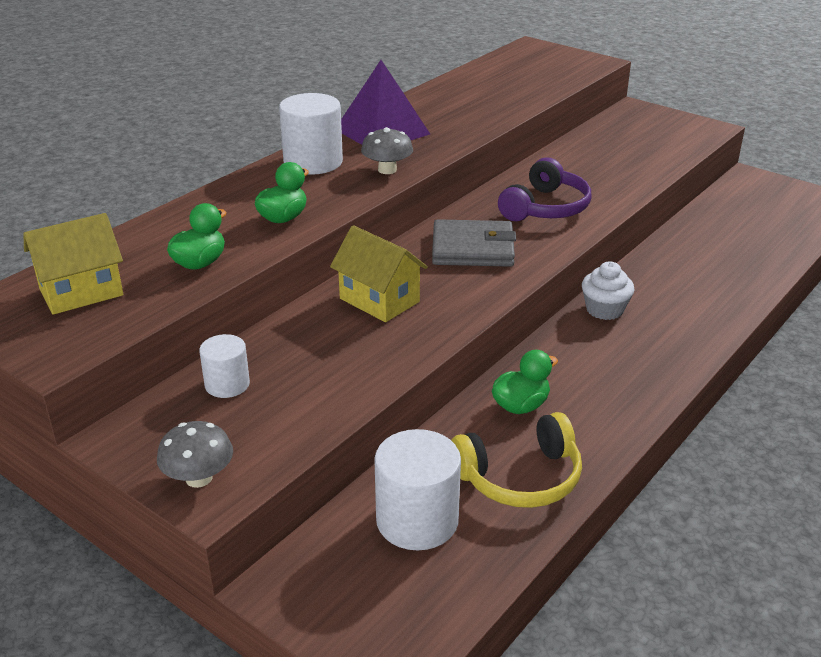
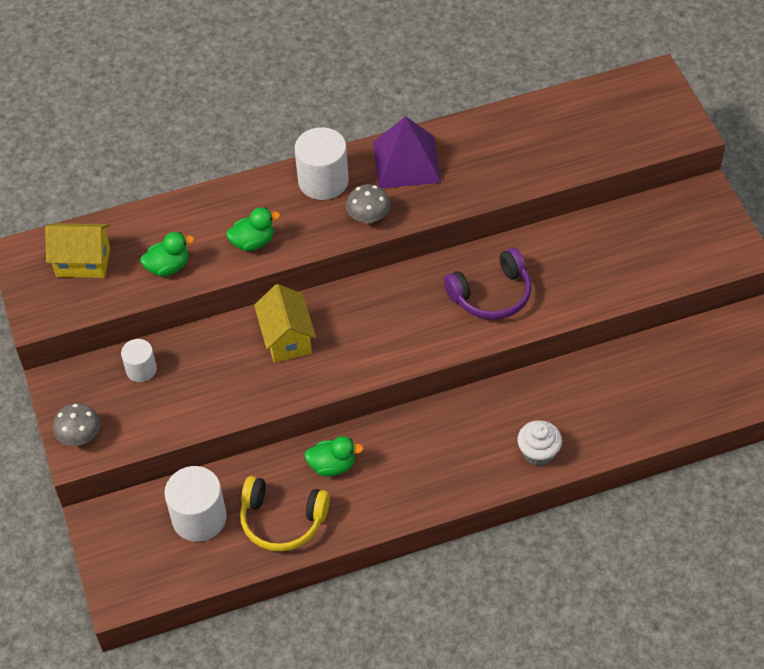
camera: 35 degrees right, 20 degrees up
(473, 248) = (395, 316): grey wallet -> none
(604, 310) = (472, 409): white cupcake -> white cupcake (538, 452)

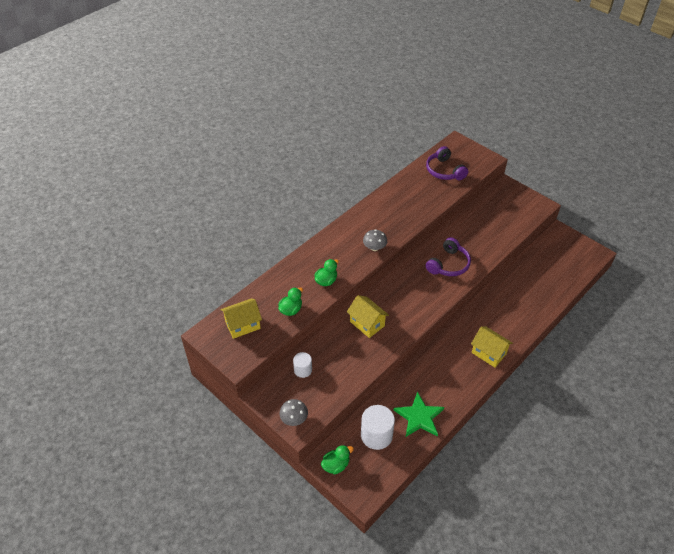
camera: 30 degrees left, 5 degrees down
(282, 520) = (419, 417): yellow headphones -> green star
(323, 181) = (340, 239): white cylinder -> none
(332, 466) = (424, 378): green duck -> green duck (336, 465)
(406, 162) = (373, 216): purple pyramid -> none
(467, 471) = (489, 353): none -> yellow house
(538, 452) = (513, 330): white cupcake -> none
(590, 125) = (444, 171): none -> purple headphones

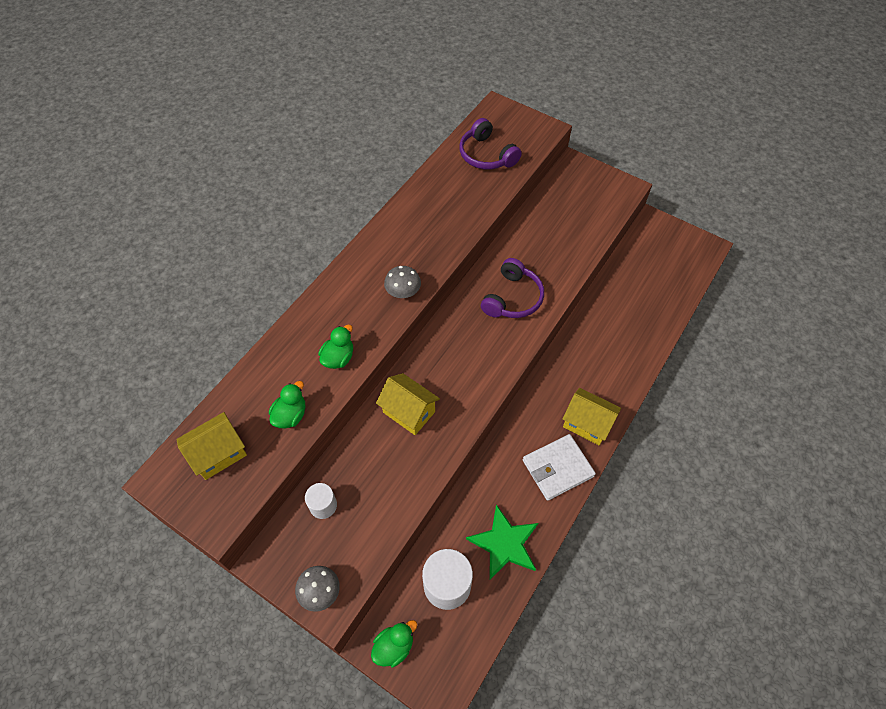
camera: 10 degrees left, 10 degrees up
(463, 377) = (557, 468): none -> white wallet

